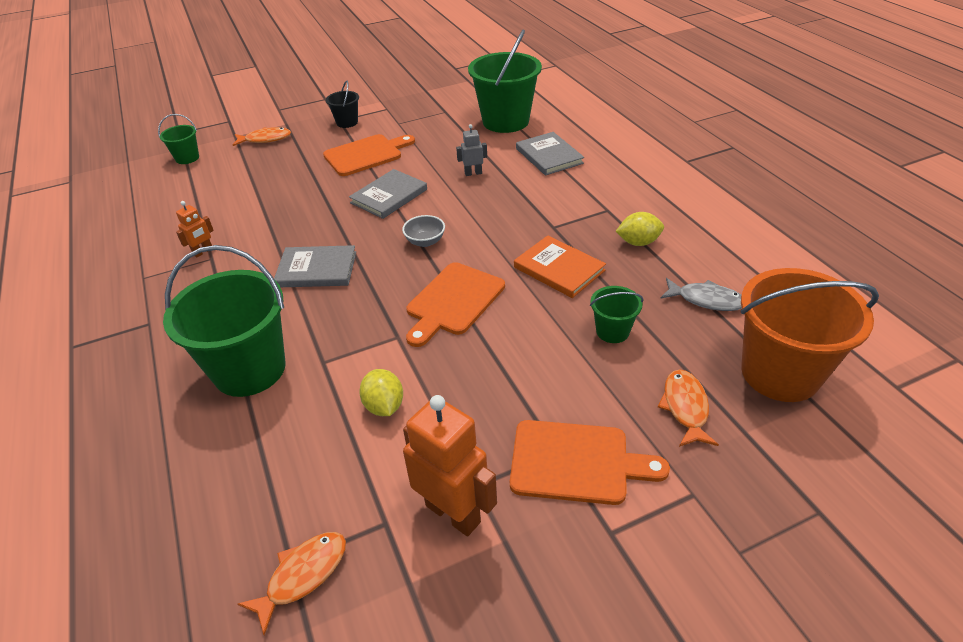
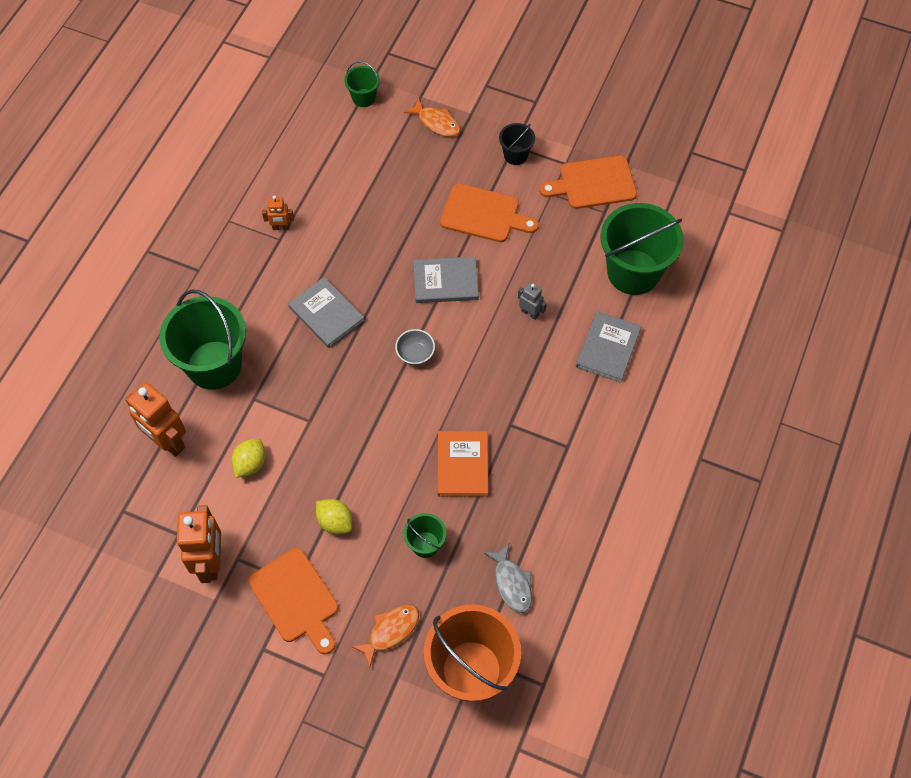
camera: 45 degrees right, 20 degrees up
(271, 460) = (167, 442): none -> orange robot
(303, 575) = (121, 523): orange fish -> none
(453, 301) = (370, 425): orange cutting board -> orange cutting board (593, 183)
(638, 242) = (543, 496): yellow lemon -> yellow lemon (335, 522)

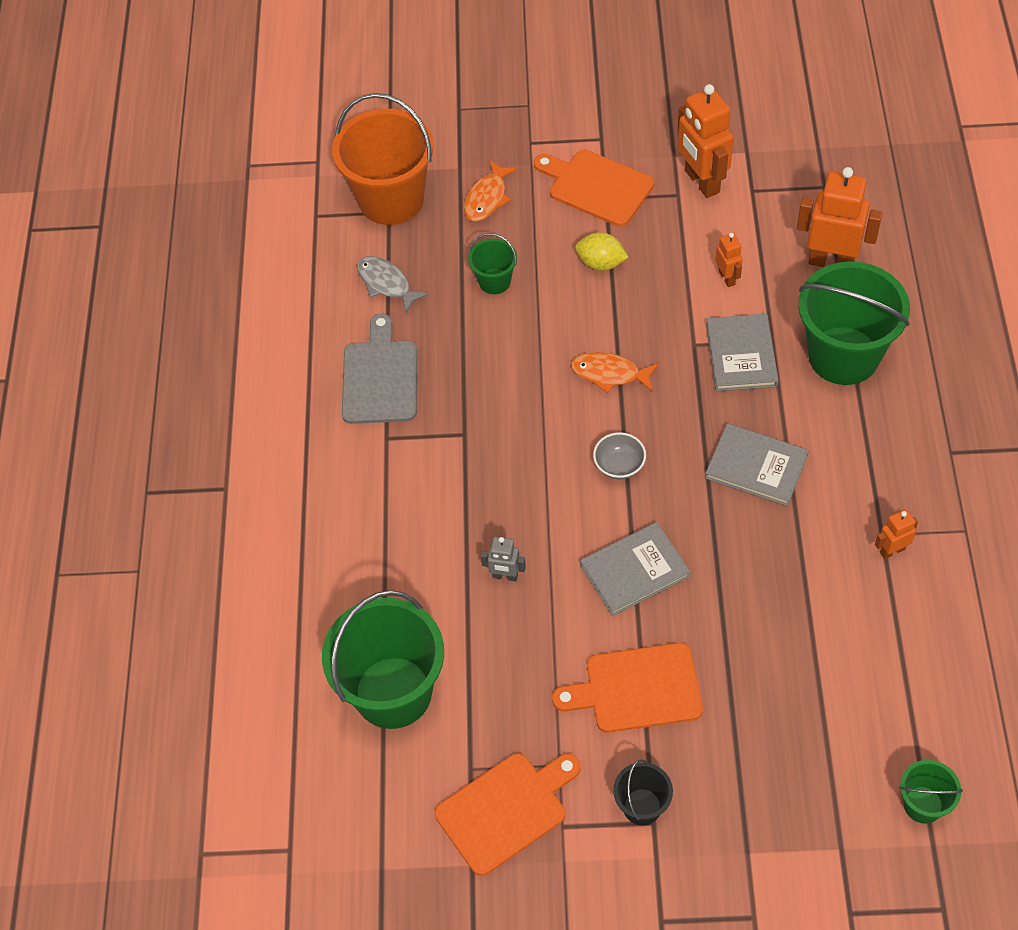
camera: 160 degrees right, 5 degrees down
(250, 464) = (727, 278): yellow lemon -> orange robot
(436, 123) = (788, 810): orange fish -> orange fish (609, 374)
(462, 465) = (496, 370): orange book -> none
(552, 498) = (380, 377): none -> grey cutting board
(608, 348) = (385, 573): grey book -> grey book (741, 355)

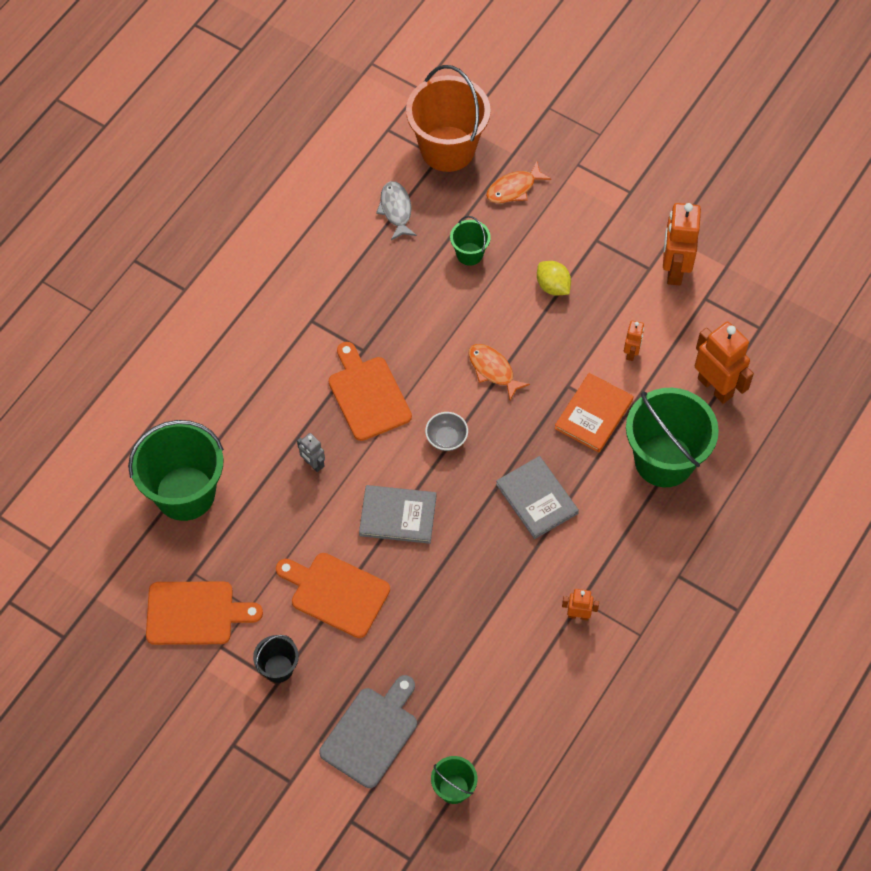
camera: 30 degrees right, 5 degrees up
(380, 377) = (340, 275): grey cutting board -> grey cutting board (371, 733)
(596, 186) = (597, 227): orange cutting board -> orange cutting board (367, 395)
(741, 355) = (593, 414): grey book -> orange book

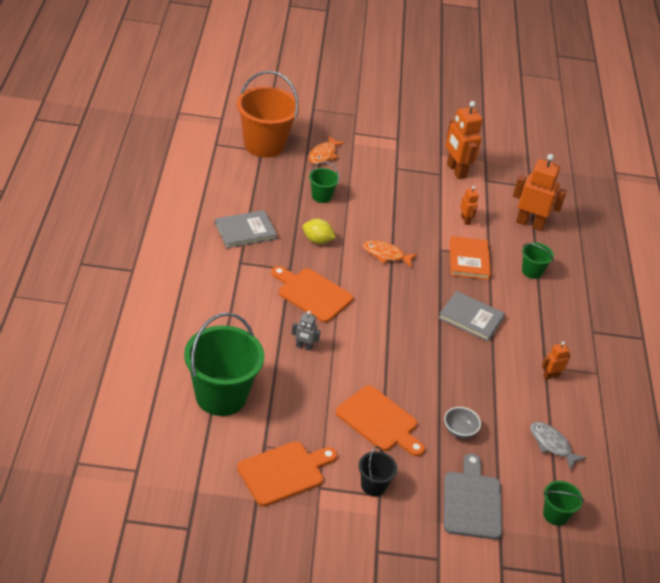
camera: 35 degrees left, 20 degrees down
(336, 593) = (379, 421): orange cutting board -> orange cutting board turned 135 degrees counterclockwise
(396, 210) = (254, 185): grey fish -> grey fish (552, 445)
(398, 516) = (387, 358): grey book -> grey book (245, 231)
(446, 438) = (385, 302): grey bowl -> grey bowl (459, 430)
(553, 286) = (388, 199): yellow lemon -> yellow lemon (317, 240)
(664, 460) = (532, 271): green bucket -> green bucket, size x0.47

